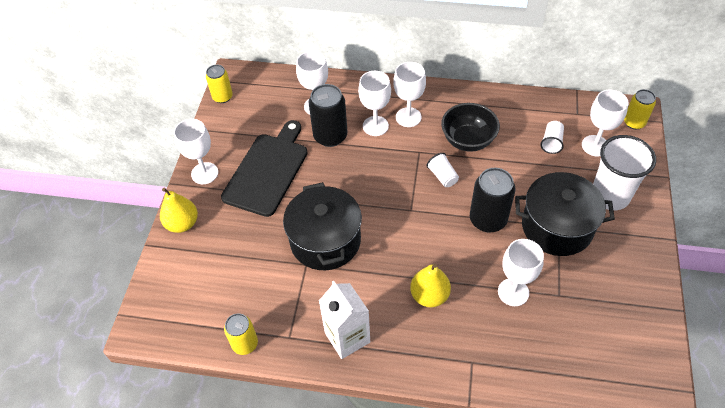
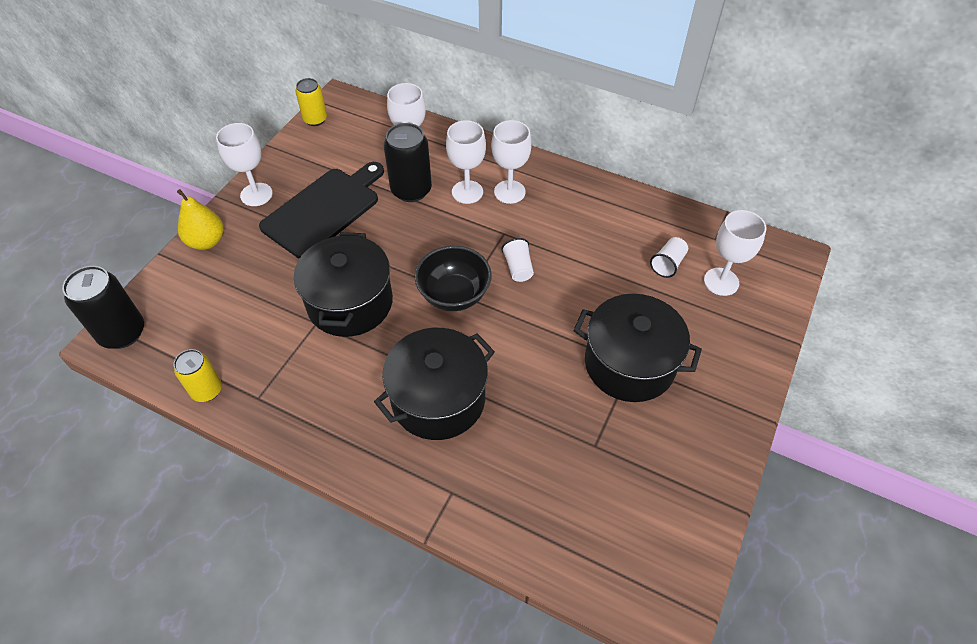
camera: 15 degrees right, 0 degrees up
(347, 337) = (321, 418): white carton -> none
(429, 296) = (438, 399): yellow pear -> black pot
(468, 140) = (567, 235): black bowl -> black bowl (454, 295)
(488, 220) = (548, 332): black can -> black can (122, 333)
(513, 292) = (540, 425): white goblet -> none
(610, 196) = (713, 346): white cup -> none
(634, 122) = (783, 267): yellow can -> none

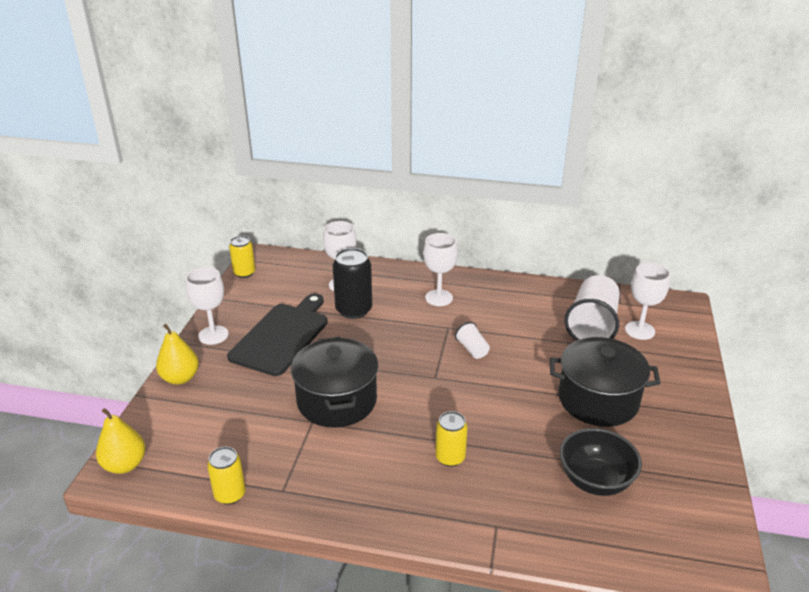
camera: 15 degrees left, 20 degrees down
(122, 333) = (125, 465): black can -> yellow pear
(438, 399) = (450, 457): black pot -> yellow can
(454, 295) = (427, 378): black bowl -> black bowl (595, 480)
(467, 192) = (403, 303): white goblet -> none
(667, 264) = (592, 326): white cup -> white cup, size x2.14

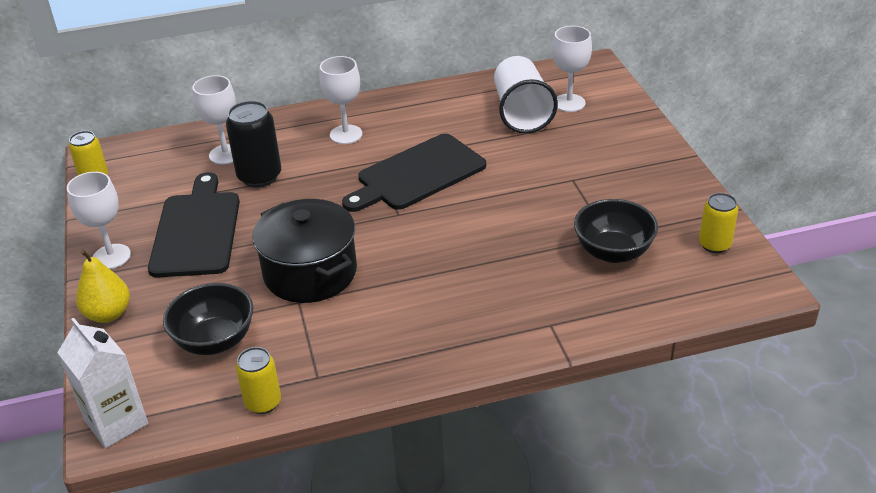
camera: 25 degrees left, 5 degrees up
(125, 465) = (116, 422): yellow pear -> white carton
(233, 428) = (215, 341): none -> black bowl
(450, 457) = (466, 282): yellow can -> yellow can (714, 245)
(472, 349) = (417, 174): white cup -> black cutting board
(598, 400) = (571, 180): black pot -> none

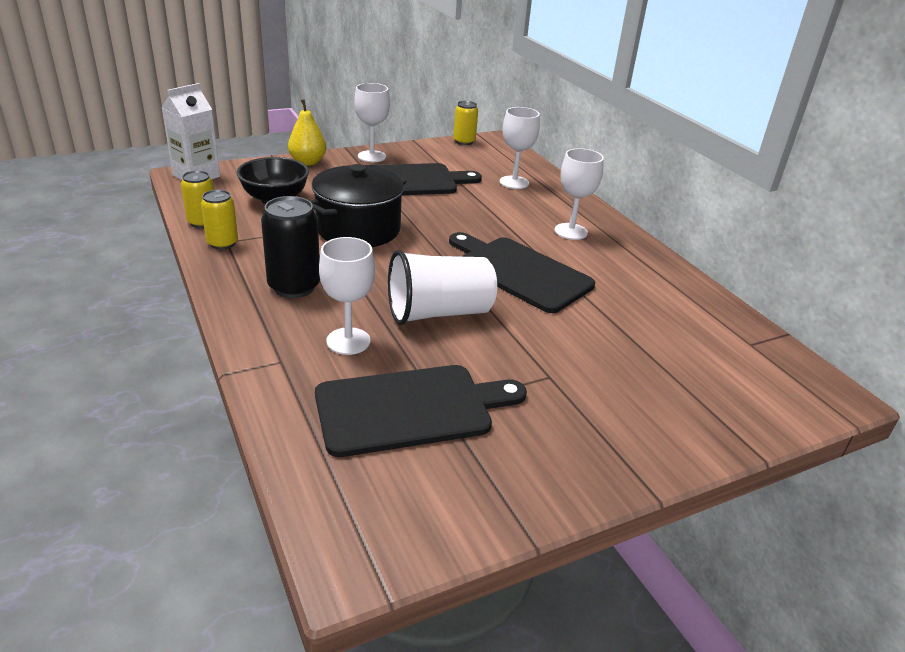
camera: 75 degrees right, 5 degrees down
(259, 176) = (487, 198): black can -> black can (294, 287)
(521, 113) = (673, 335): white cup -> white cup (439, 313)
(569, 103) = (721, 373): white goblet -> white goblet (348, 341)
(613, 252) = (410, 408): black bowl -> black cutting board
(714, 245) = (440, 508): yellow can -> yellow can (222, 243)

